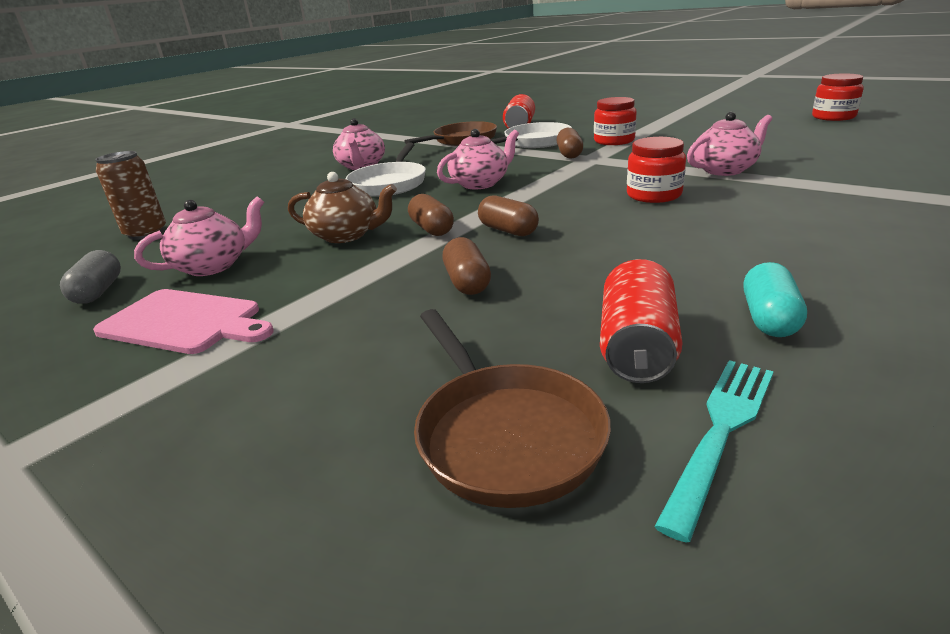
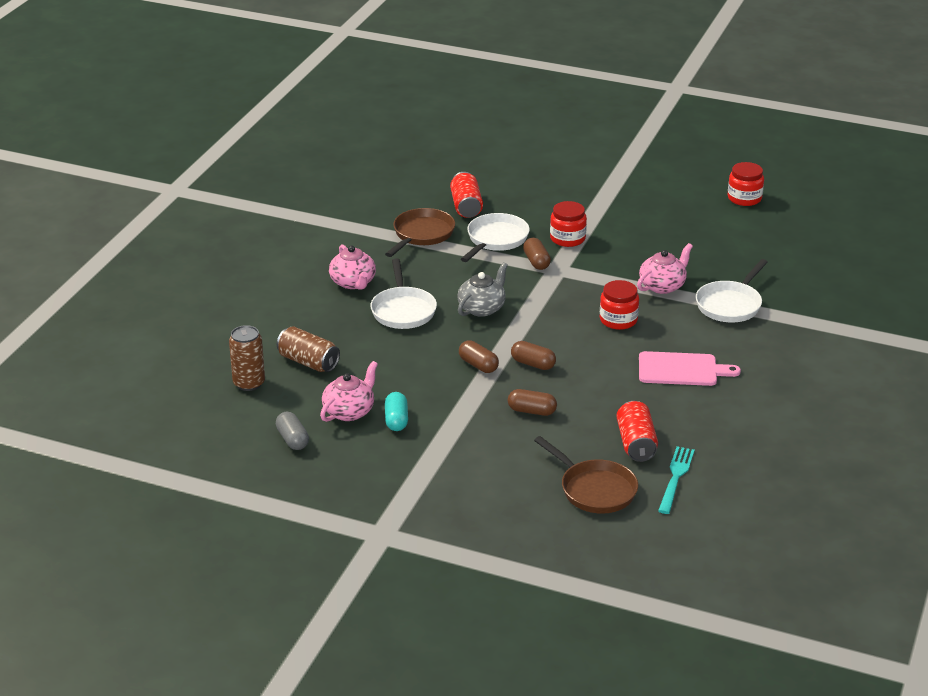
camera: 20 degrees left, 5 degrees up
(185, 322) = (383, 455): pink cutting board -> pink cutting board (681, 369)
(235, 219) = (308, 362): none -> brown can
(346, 235) = (420, 375): brown teapot -> none
(467, 282) = (532, 411): brown capsule -> brown capsule turned 45 degrees counterclockwise
(480, 183) = (482, 308): pink teapot -> grey teapot
(769, 318) = (693, 421): turquoise capsule -> turquoise capsule (396, 420)
(829, 185) = (730, 305): none -> white pan

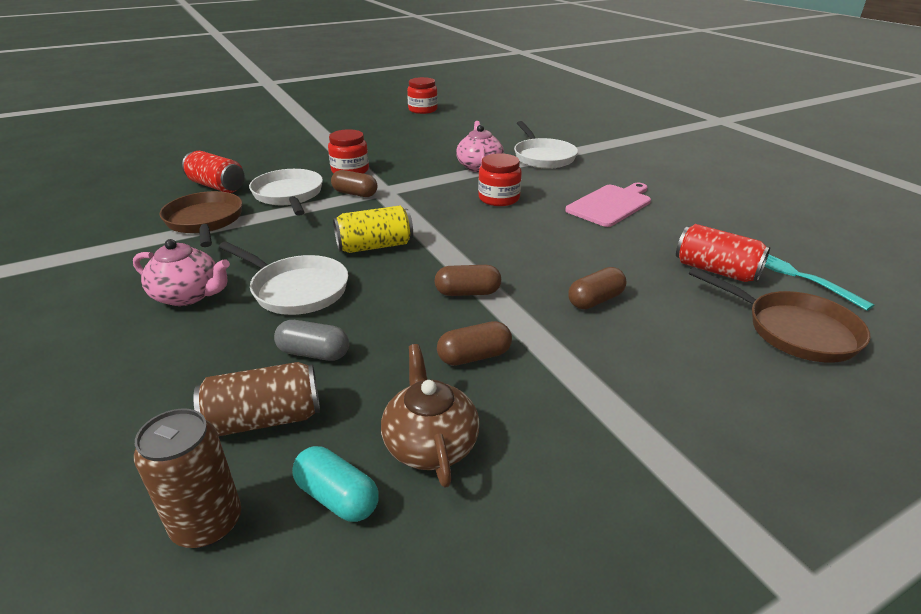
camera: 50 degrees left, 0 degrees up
(292, 439) = (426, 563): grey capsule -> grey capsule (314, 353)
(349, 411) = (430, 444): pink teapot -> brown teapot
(396, 420) = (503, 409): turquoise capsule -> turquoise capsule (337, 497)
(482, 308) = (375, 246): grey teapot -> yellow can
(533, 364) = (509, 262): brown capsule -> brown capsule (474, 356)
(594, 489) = (794, 330): brown pan -> brown pan turned 45 degrees clockwise

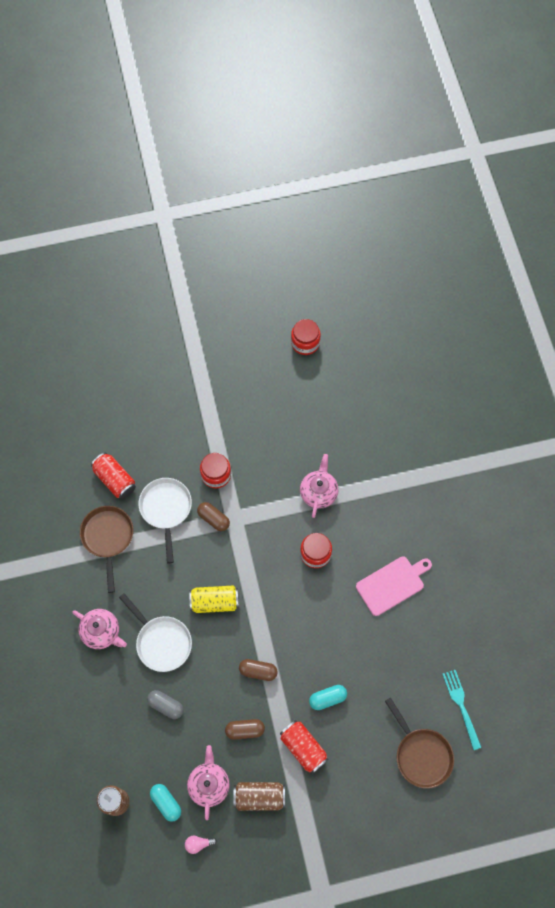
camera: 15 degrees right, 35 degrees up
(264, 419) = (140, 748): brown can -> brown can (259, 797)
(430, 444) = (209, 784): brown teapot -> pink teapot
(439, 563) = (198, 844): none -> pink light bulb
(543, 157) = (376, 486): white pan -> none
(595, 300) = (327, 698): brown capsule -> turquoise capsule
(716, 270) = (415, 687): red can -> red can (303, 748)

